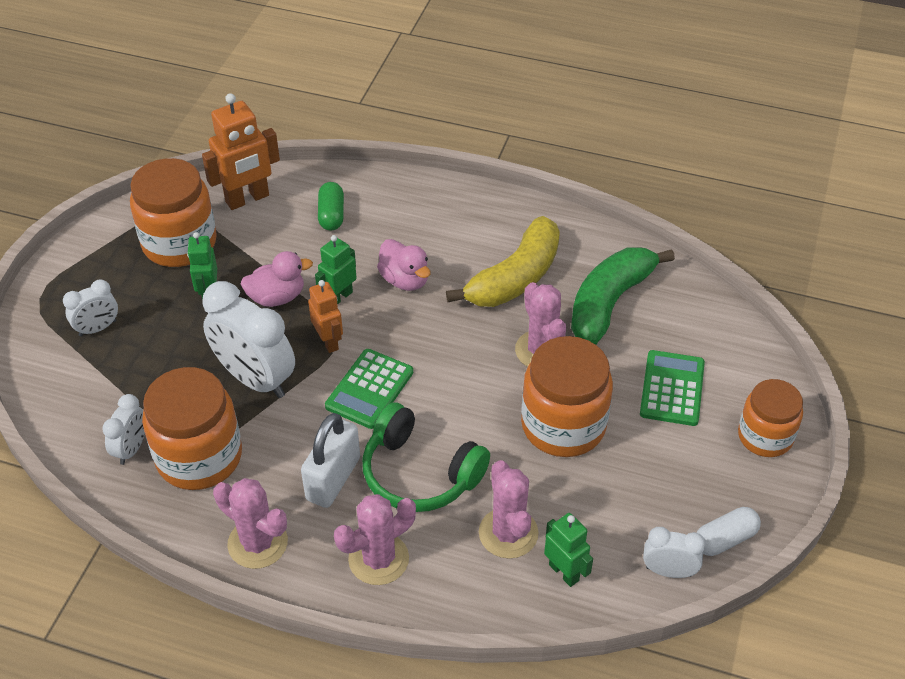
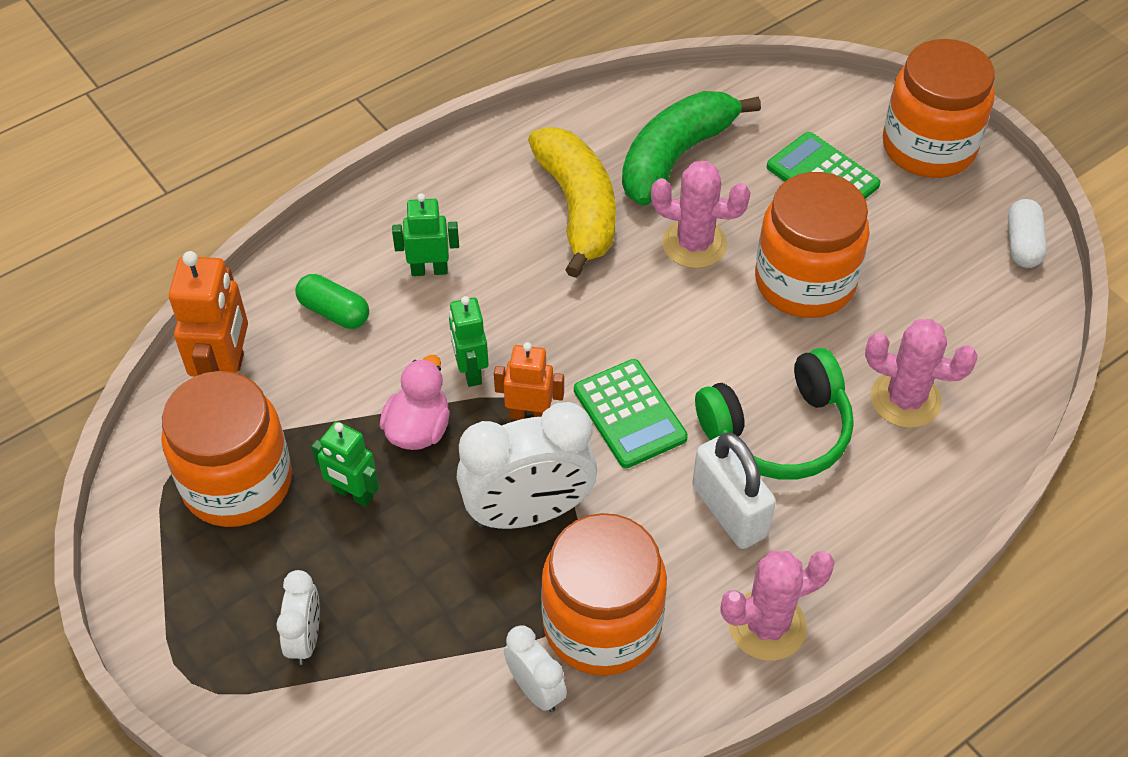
camera: 55 degrees left, 5 degrees up
(378, 559) = (863, 525): pink cactus -> none
(405, 280) = (497, 300): pink duck -> none
(564, 572) = (981, 382): green robot -> green robot (429, 270)
(609, 302) = (676, 156): green banana -> green banana turned 60 degrees clockwise
(669, 571) = (1031, 304): white clock -> none
(765, 436) = (928, 147): orange jar -> orange jar, size x1.54

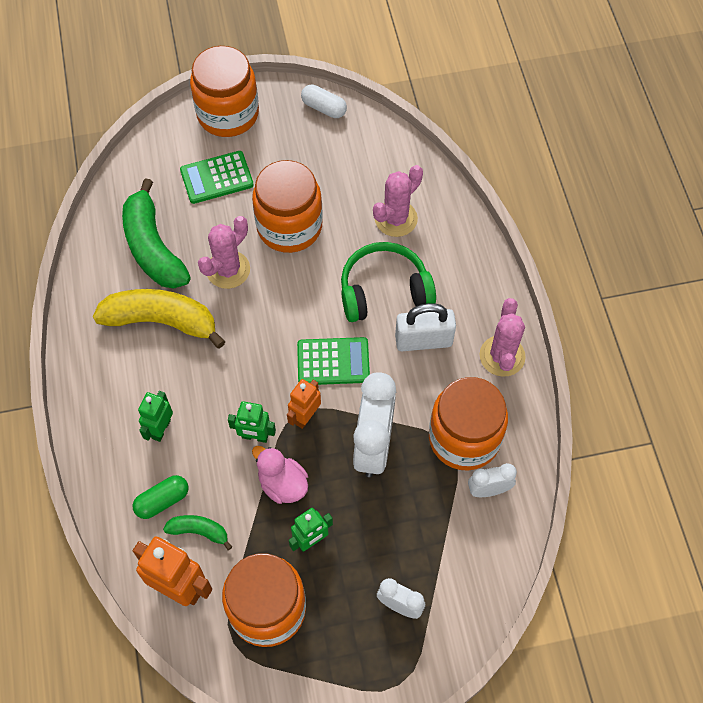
camera: 65 degrees left, 10 degrees up
(311, 366) = (199, 531): none -> green banana
(778, 431) = (384, 291): green headphones -> green headphones turned 105 degrees counterclockwise

